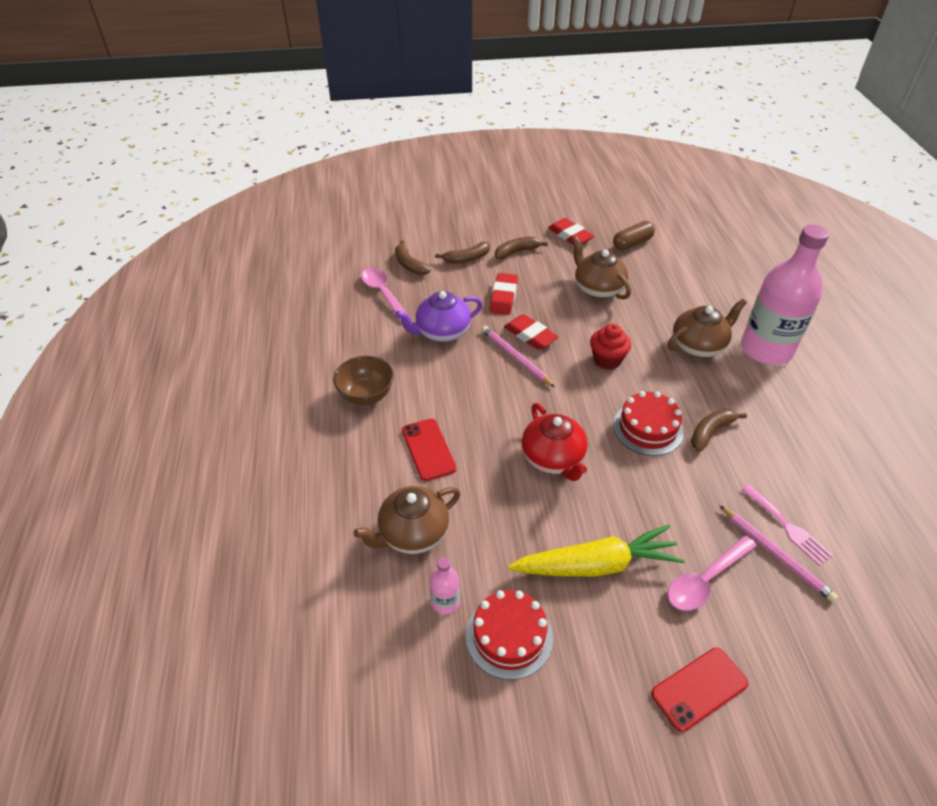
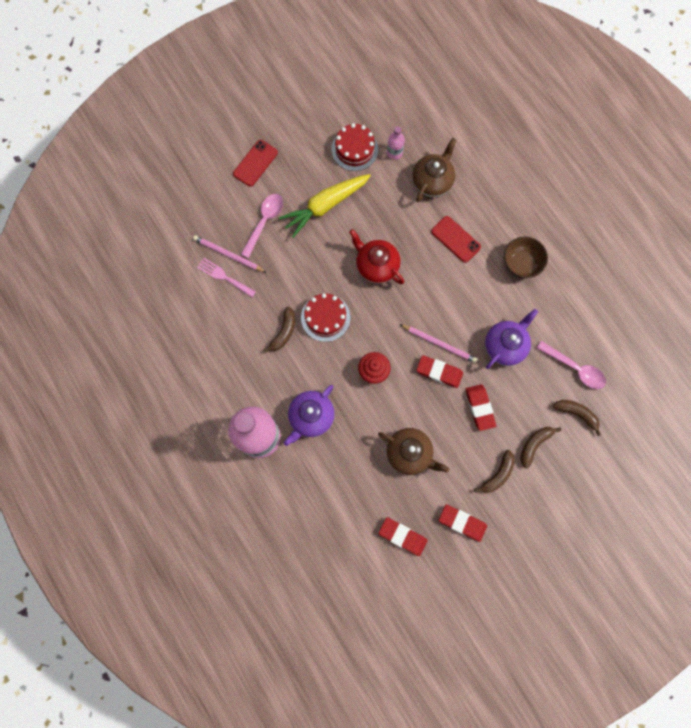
camera: 155 degrees right, 30 degrees up
(632, 243) = (402, 536): brown capsule -> red eraser
(698, 346) = (311, 417): brown teapot -> purple teapot

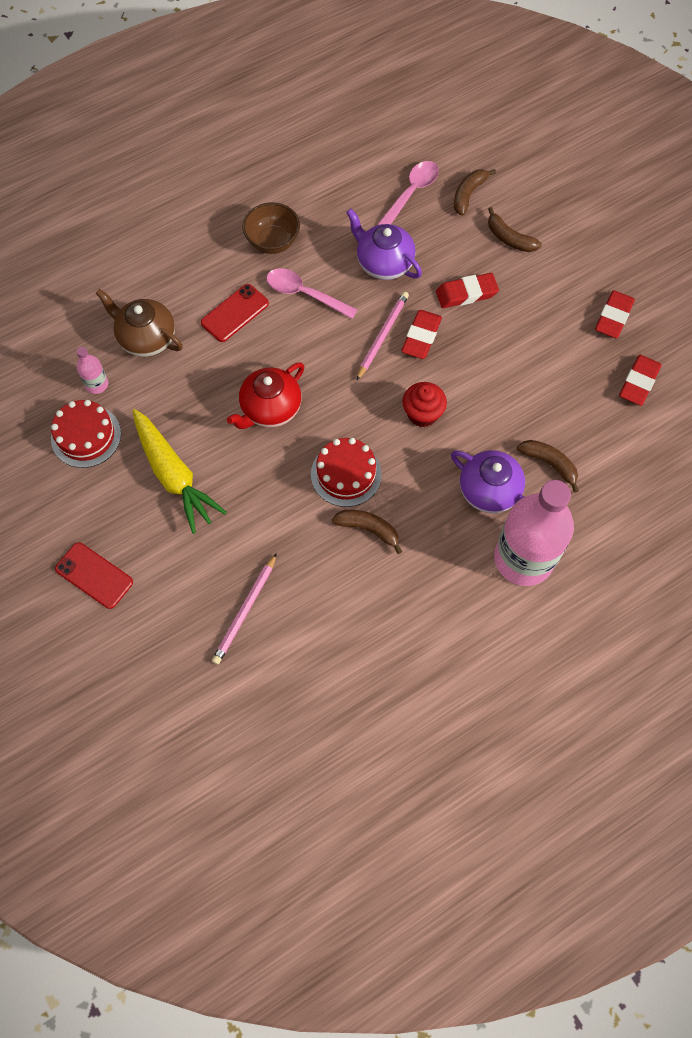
camera: 90 degrees left, 10 degrees down
(224, 277) = (281, 616): pink fork -> none
(264, 222) = (195, 560): pink spoon -> pink spoon (305, 294)
(409, 453) = (531, 373): brown teapot -> none
(497, 474) = (549, 277): brown banana -> brown banana (549, 464)

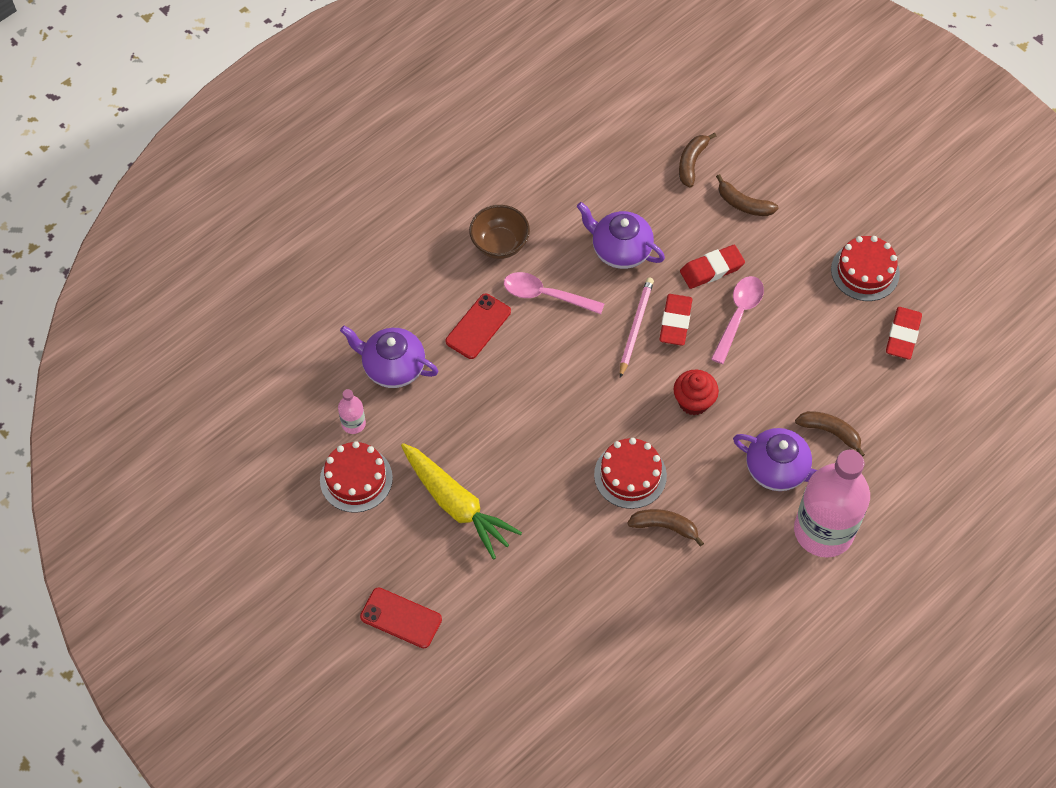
camera: 10 degrees left, 5 degrees down
(146, 338) = (393, 367): brown teapot -> purple teapot
(245, 611) = (561, 627): pink pencil -> none
(270, 409) = (538, 421): red teapot -> none
(411, 193) = (632, 170): pink spoon -> pink spoon (738, 316)
(613, 317) = (865, 271): red eraser -> red cake

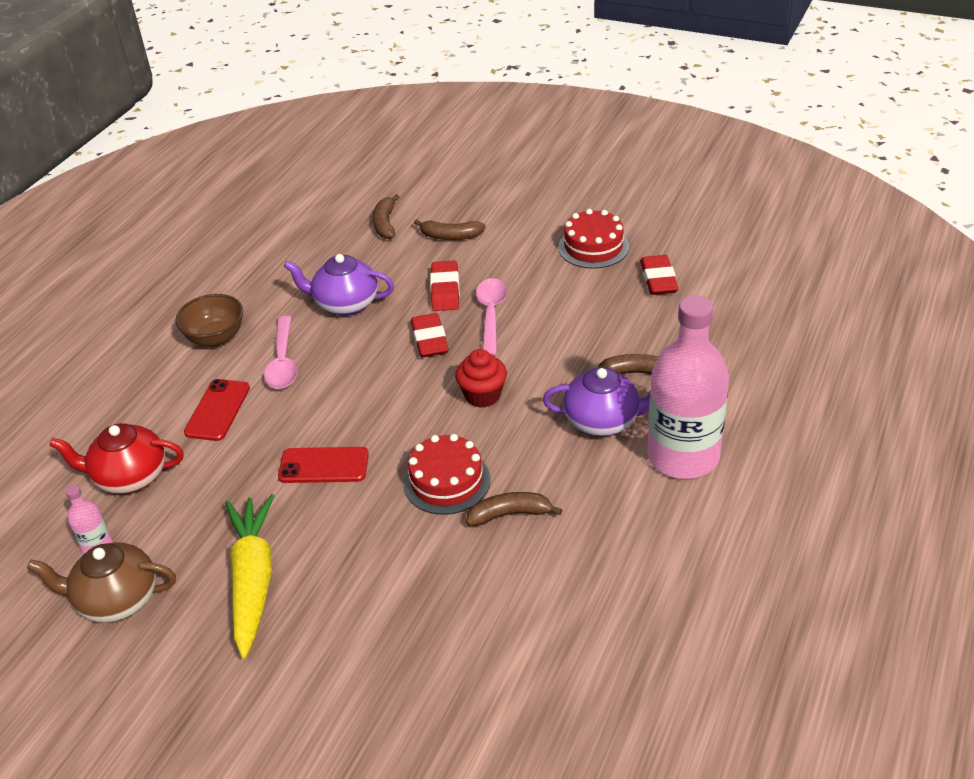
camera: 20 degrees left, 20 degrees down
(356, 479) = (117, 600): red cake -> brown teapot
(393, 367) = (130, 477): purple teapot -> red teapot
(401, 618) = (224, 731): red phone -> red phone (323, 466)
(456, 504) = (253, 581): yellow carrot -> yellow carrot turned 120 degrees counterclockwise
(546, 295) = (283, 362): pink spoon -> pink spoon turned 90 degrees counterclockwise
(635, 327) = (390, 356): pink pencil -> none
(711, 269) = (445, 290): red eraser -> red eraser turned 45 degrees counterclockwise

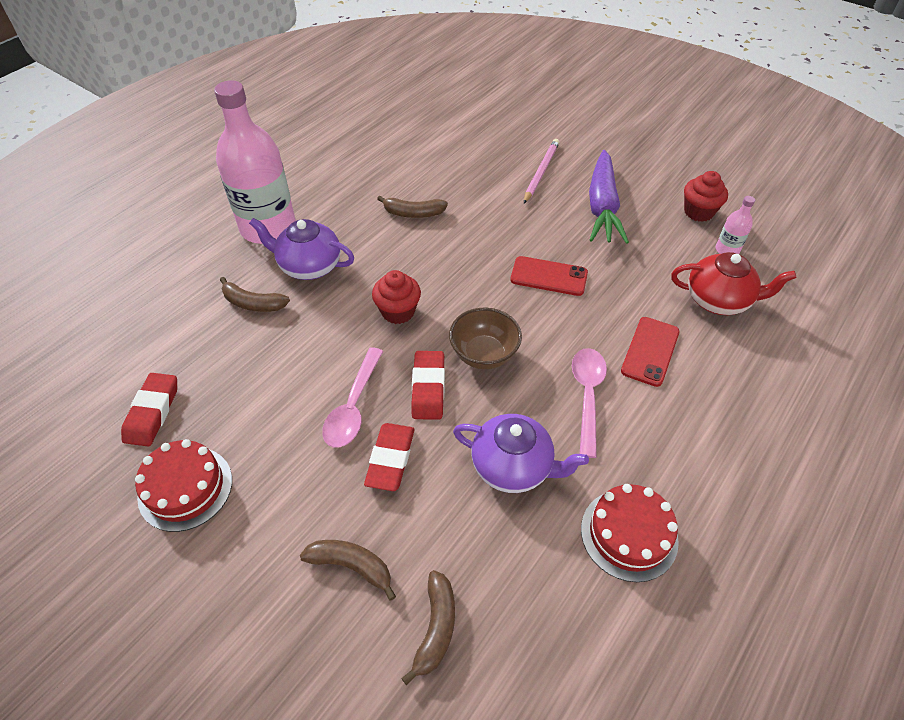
camera: 170 degrees left, 10 degrees up
(117, 600) = (698, 212): brown teapot -> red cupcake
(215, 338) = (668, 450): brown bowl -> brown bowl (484, 354)
(253, 581) = (602, 206): yellow carrot -> purple carrot
(343, 625) = (541, 172): none -> pink pencil
(446, 481) = (452, 244): red cake -> red cake (629, 534)

